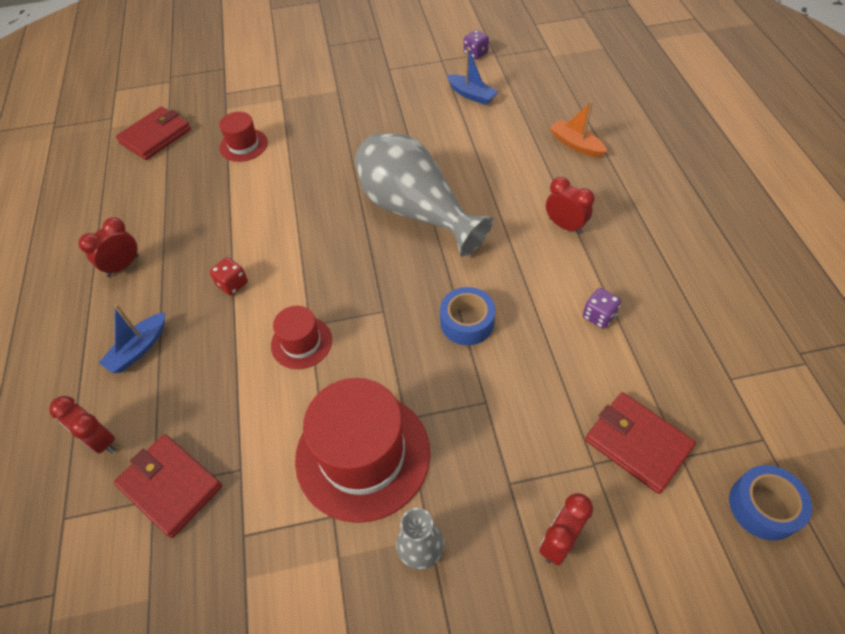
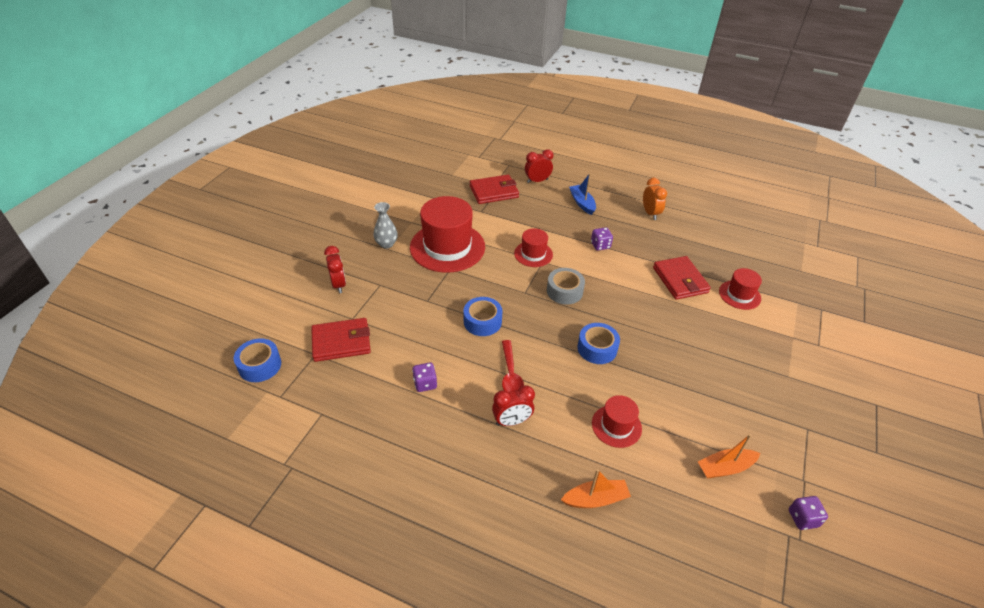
camera: 120 degrees right, 10 degrees down
(123, 266) = (650, 213): red clock -> orange clock
(156, 136) = (779, 258): red wallet -> red wallet (680, 280)
(232, 284) = (600, 245): red dice -> purple dice
(350, 276) = (564, 291): none -> grey tape
(416, 211) = (597, 348): grey vase -> blue tape
(471, 95) = (725, 468): blue boat -> orange boat
(495, 161) = (616, 426): none -> red hat
(514, 256) = (510, 375): none -> red spoon

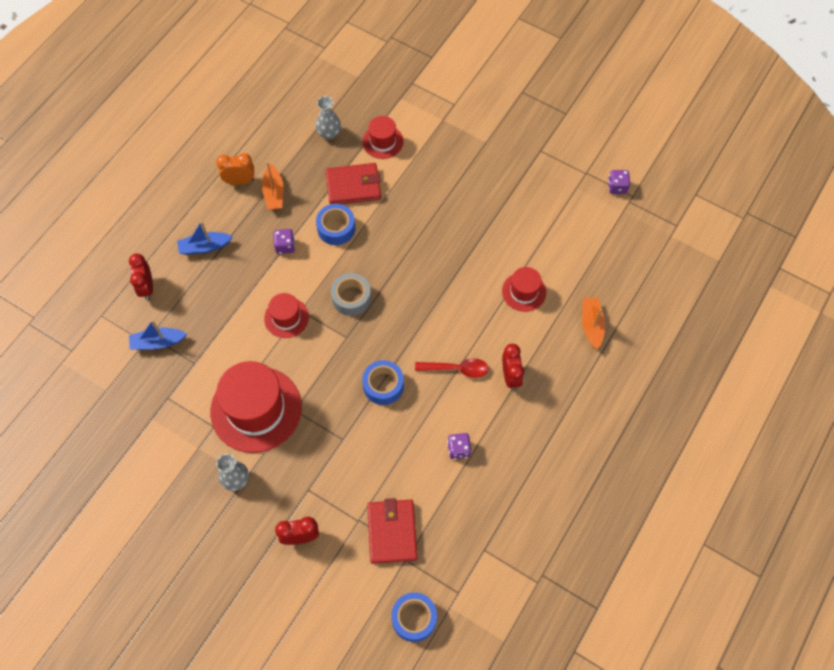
camera: 80 degrees left, 20 degrees up
(494, 192) = (158, 342): red wallet -> blue boat
(597, 348) = (434, 286): blue tape -> blue tape (336, 228)
(725, 468) = (571, 223): orange boat -> orange boat (274, 193)
(727, 258) = (329, 133): none -> grey vase

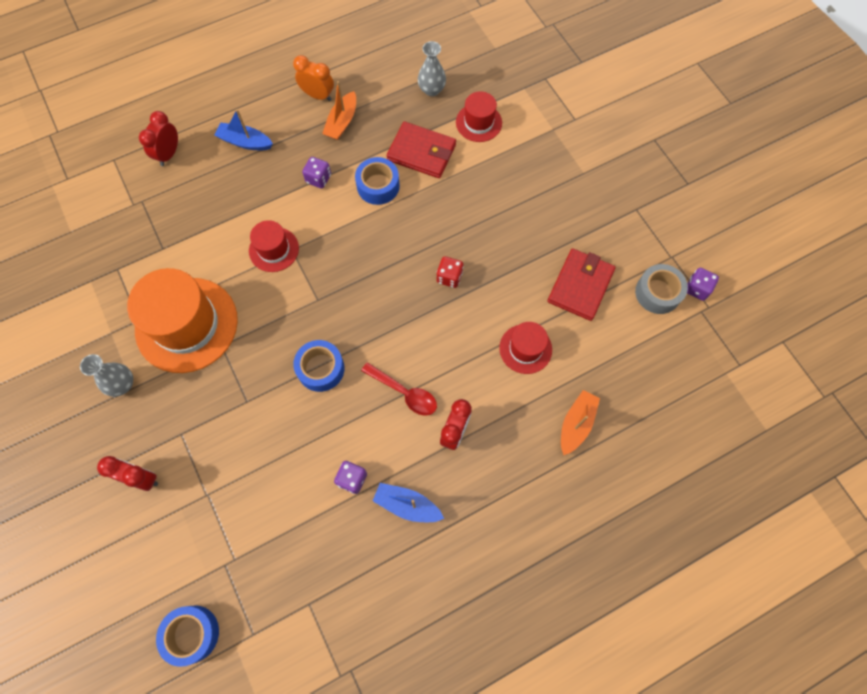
camera: 30 degrees right, 5 degrees up
(158, 342) = (143, 211): blue boat -> blue boat (407, 505)
(256, 409) = (186, 324): red hat -> orange hat
(351, 298) = (347, 262): grey tape -> grey tape (658, 293)
(392, 532) = (230, 527): red wallet -> red wallet (580, 286)
(435, 269) = (449, 277): none -> red dice

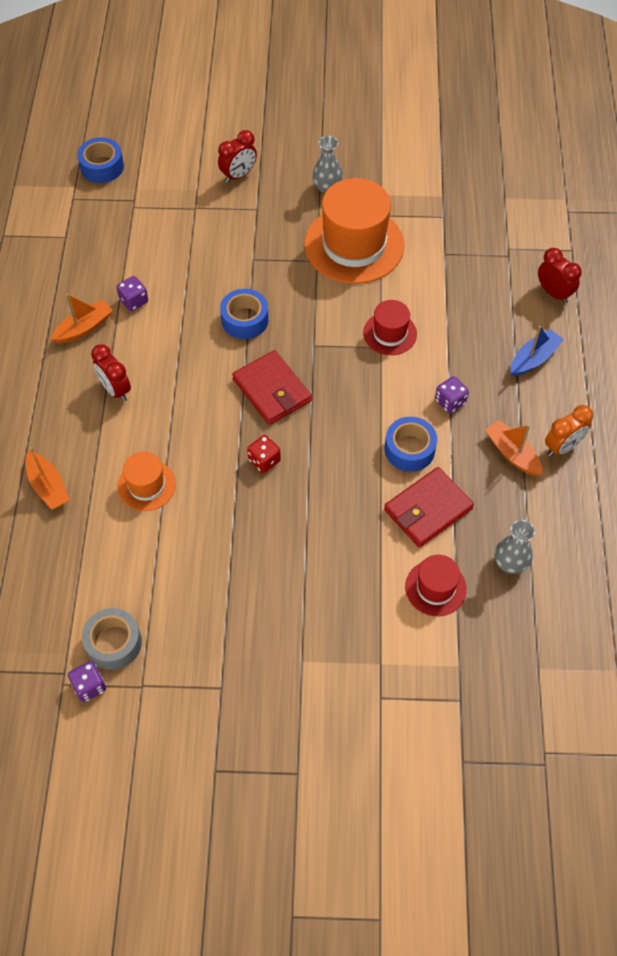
camera: 120 degrees right, 10 degrees down
(404, 393) = (177, 370): red spoon -> none
(407, 505) = (84, 327): blue boat -> orange boat
(525, 349) = (146, 485): red hat -> orange hat
(580, 286) = (173, 572): red wallet -> red wallet (272, 390)

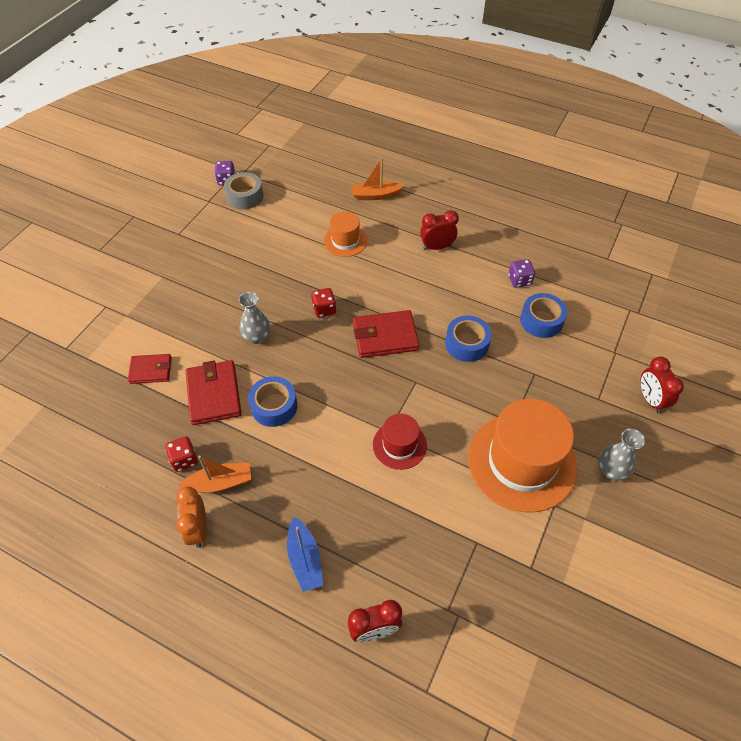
camera: 115 degrees right, 5 degrees down
(84, 327) = (505, 245): orange boat -> none
(102, 167) = (688, 302): blue tape -> blue tape (541, 321)
(435, 588) = (151, 370): red hat -> red wallet
(450, 402) = (300, 459): purple dice -> none
(510, 495) = (184, 460): none -> red dice
(510, 563) = (130, 429): grey vase -> grey vase (257, 337)

